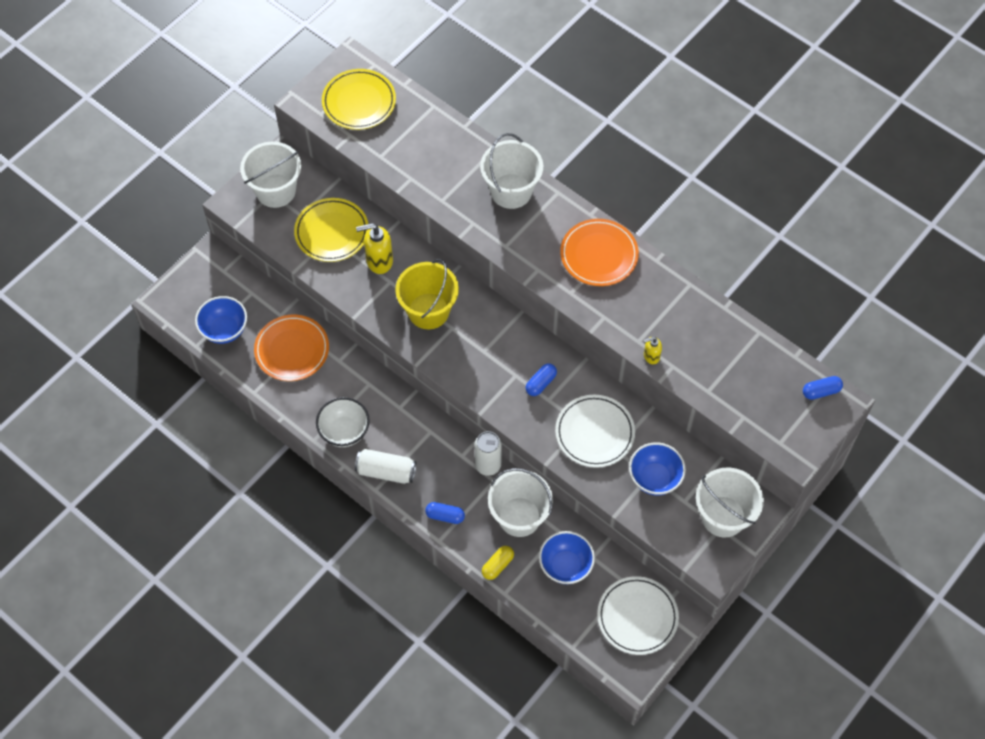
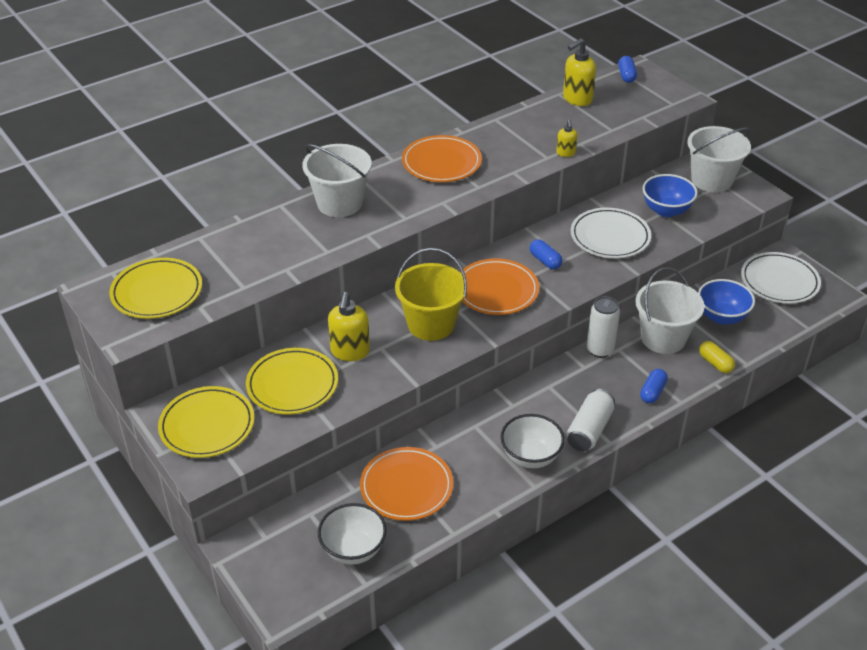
camera: 75 degrees left, 20 degrees down
(224, 330) = (353, 550): blue bowl -> white bowl
(276, 191) = (207, 425): white bucket -> yellow plate
(487, 352) = (496, 290): none -> orange plate
(755, 351) = (577, 99): none -> yellow soap dispenser

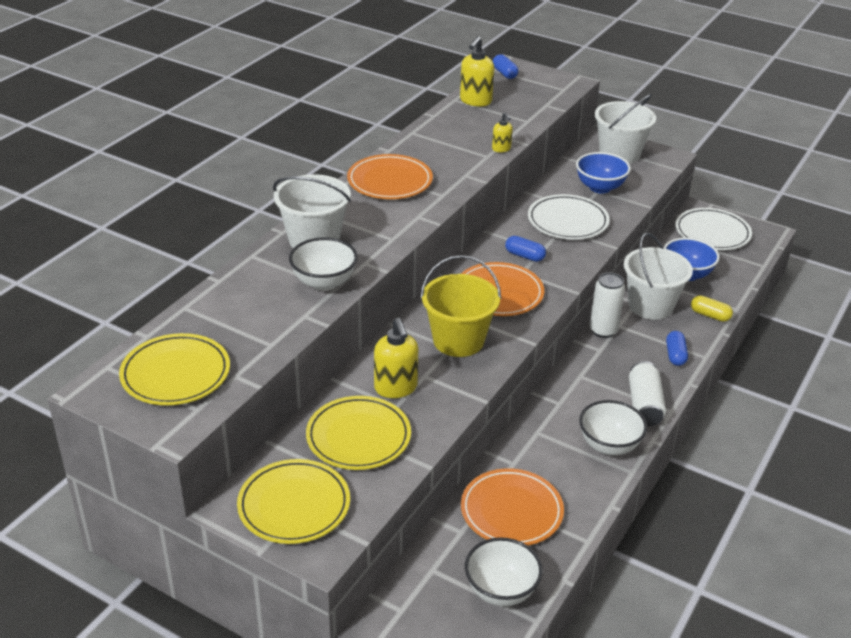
camera: 25 degrees left, 5 degrees down
(321, 244) = (324, 282): none -> white bowl

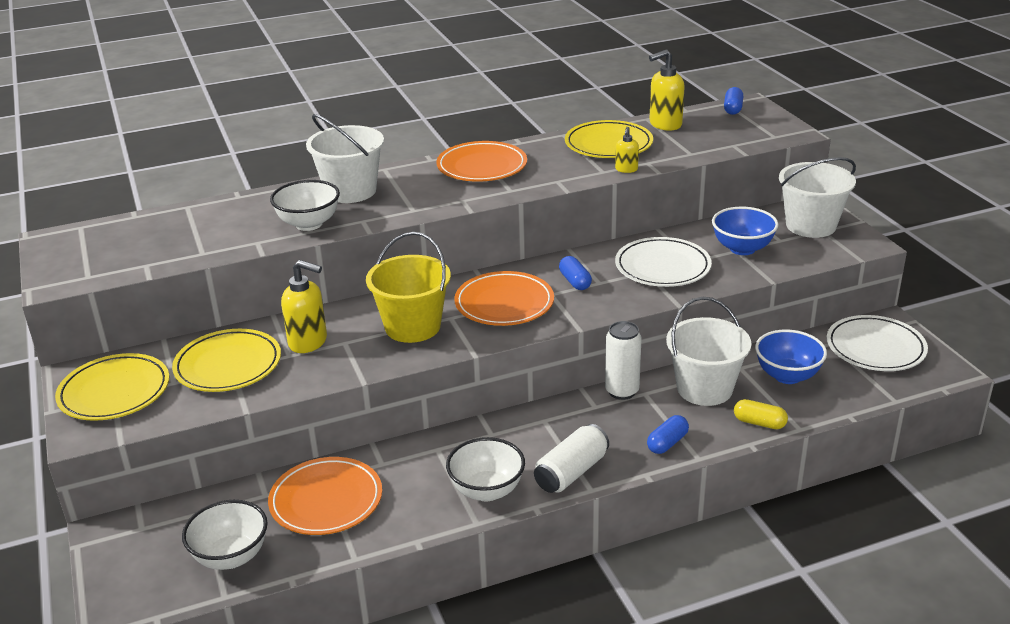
camera: 40 degrees right, 5 degrees down
(176, 374) = (112, 248): yellow plate -> yellow plate (608, 144)
(396, 388) = (308, 342): yellow soap dispenser -> yellow soap dispenser turned 90 degrees counterclockwise
(710, 315) = (759, 423): yellow capsule -> yellow capsule turned 45 degrees counterclockwise

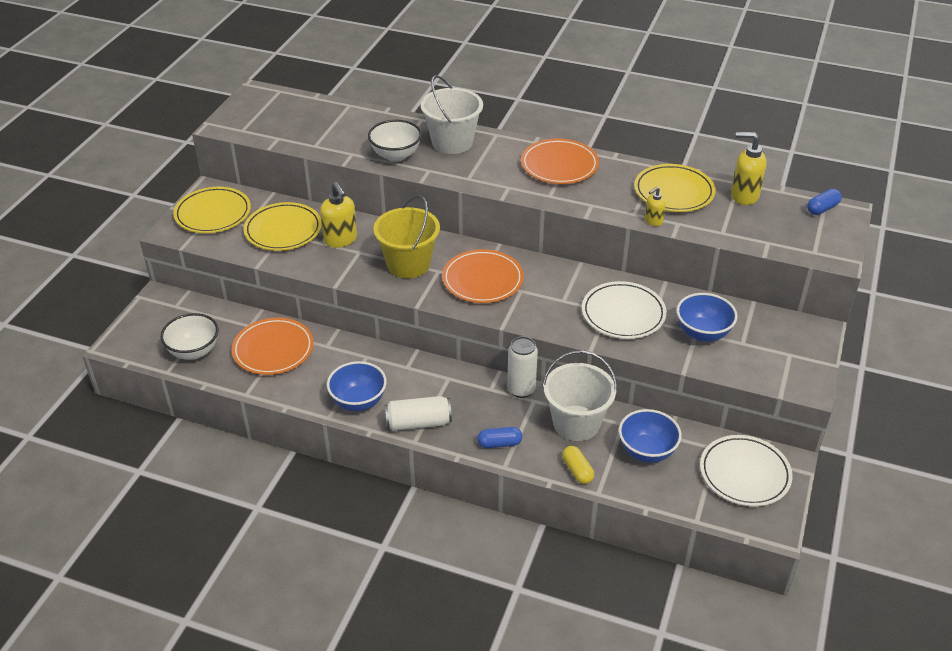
camera: 40 degrees right, 10 degrees up
(487, 490) = (358, 401): white bowl -> blue bowl
(575, 281) = (548, 290): blue capsule -> none
(810, 225) = (787, 345): white bucket -> none

